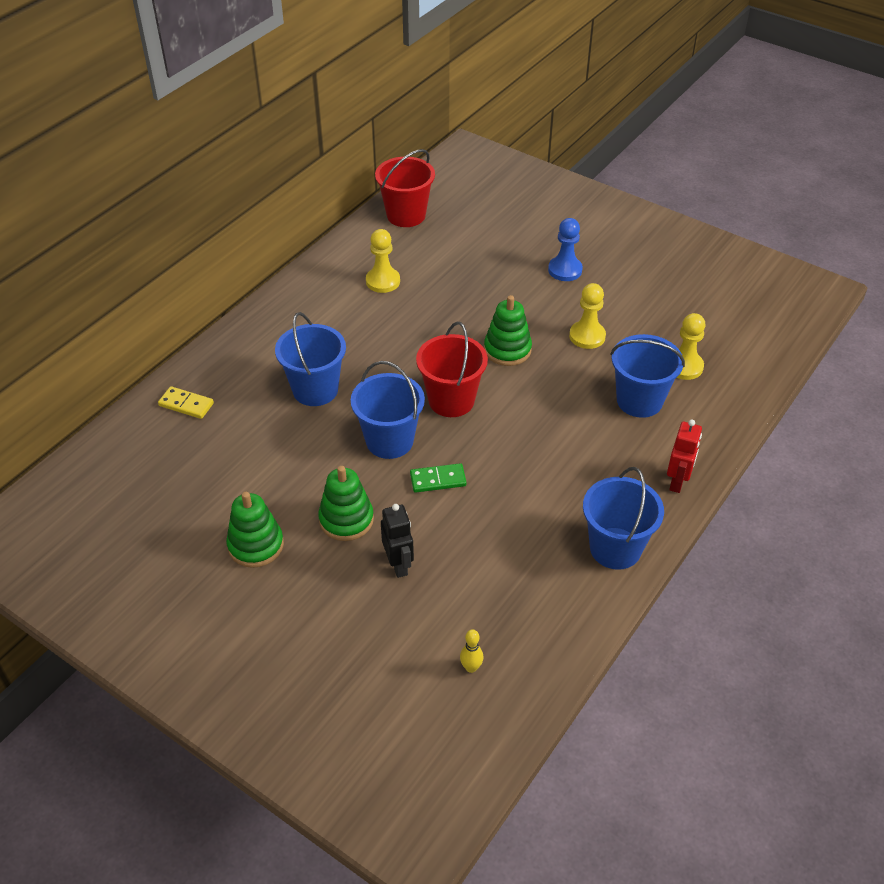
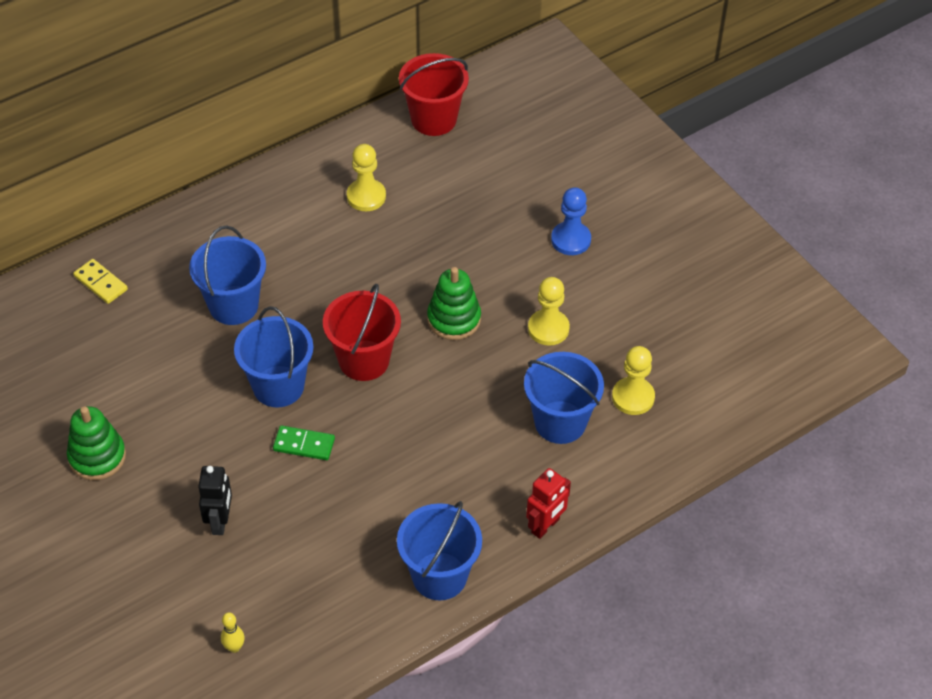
camera: 20 degrees right, 5 degrees up
(346, 519) = (194, 458): green stacking toy -> none

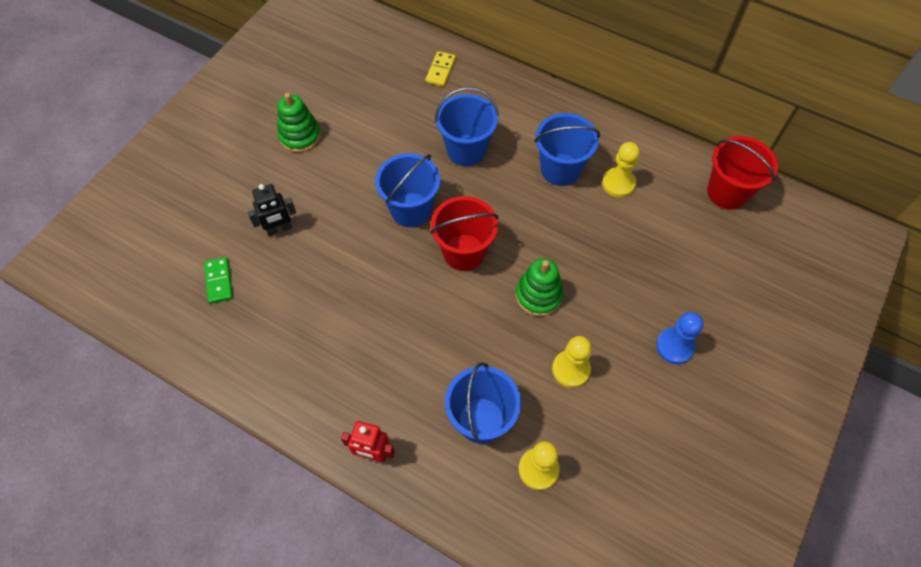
camera: 65 degrees right, 10 degrees up
(234, 647) = (180, 286): yellow bowling pin -> none
(304, 444) = (368, 249): green domino -> green domino (219, 281)
(439, 576) = (292, 393): blue bucket -> blue bucket (560, 169)

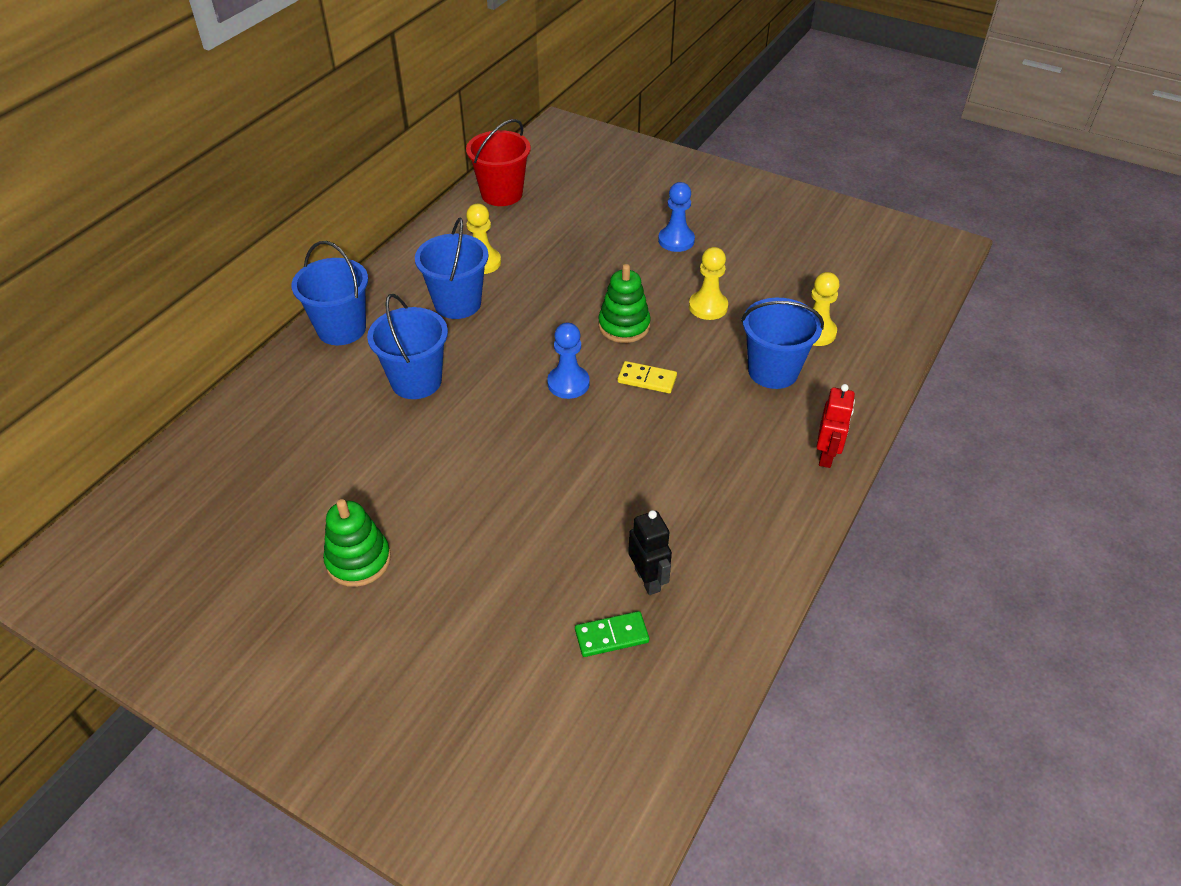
camera: 90 degrees left, 15 degrees down
(279, 229) = (525, 571): black robot -> black robot (648, 580)
(411, 210) = (503, 431): blue bucket -> blue bucket (341, 329)
(440, 70) = (271, 406): yellow domino -> yellow domino (647, 379)
(464, 252) = (568, 383): red bucket -> blue pawn

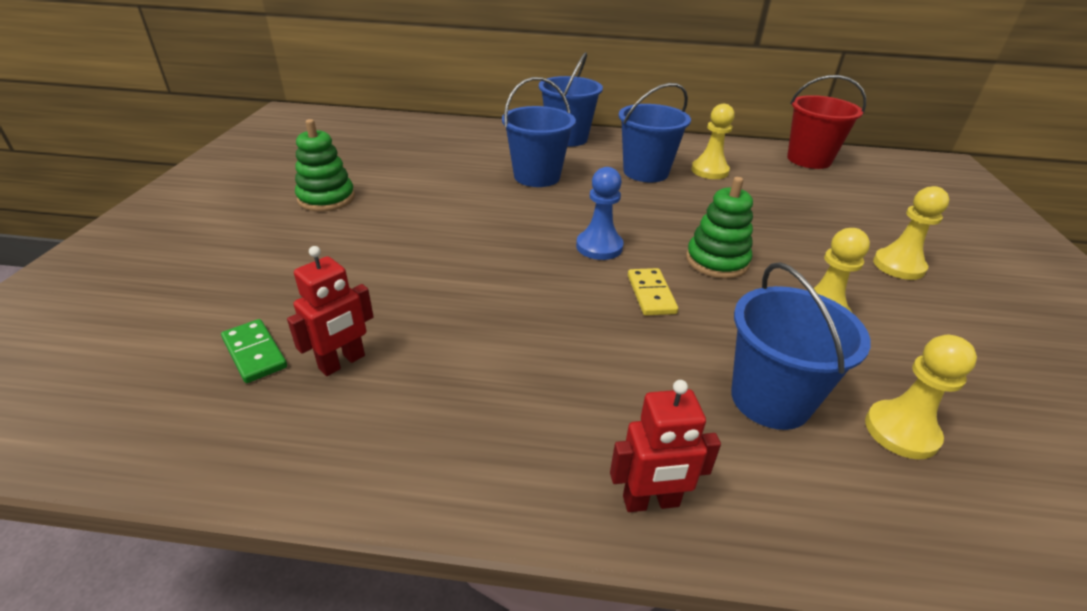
camera: 65 degrees right, 10 degrees down
(648, 580) = (342, 362): black robot -> red robot
(676, 240) = (898, 266): blue pawn -> yellow pawn

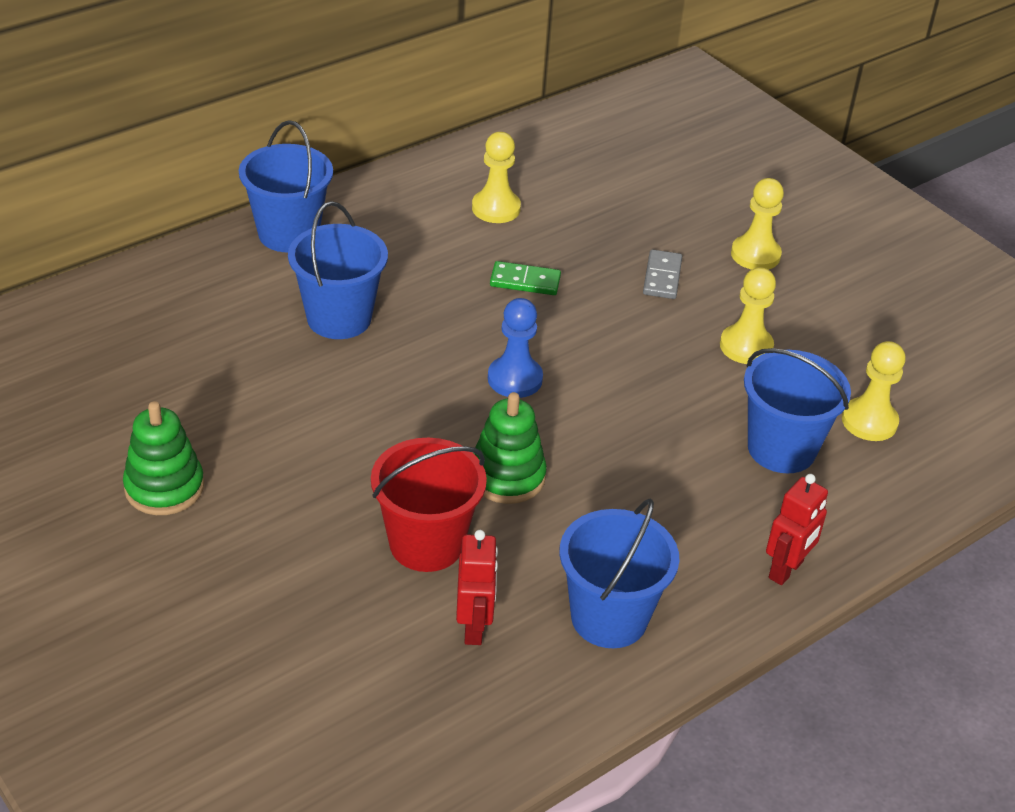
camera: 45 degrees left, 5 degrees up
(255, 353) = (394, 670): green domino -> green domino (525, 281)
(645, 172) = (438, 246): blue bucket -> blue bucket (609, 618)
(651, 294) = (614, 406): yellow domino -> none
(717, 261) = (624, 335): green stacking toy -> green stacking toy (507, 477)
(792, 245) = (662, 277): none -> grey domino
(809, 159) = (568, 135): red bucket -> red bucket (426, 544)

